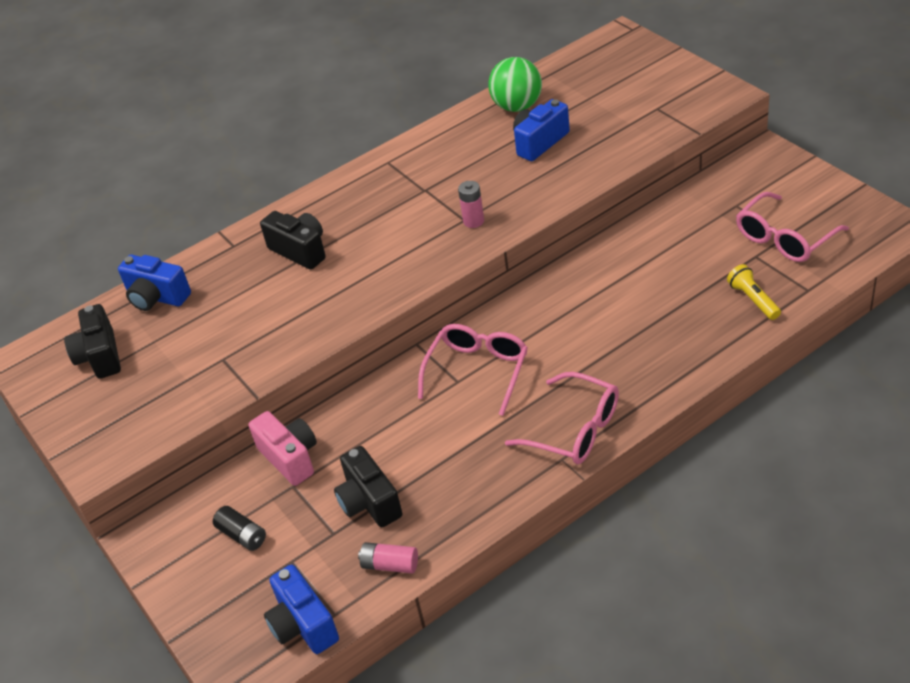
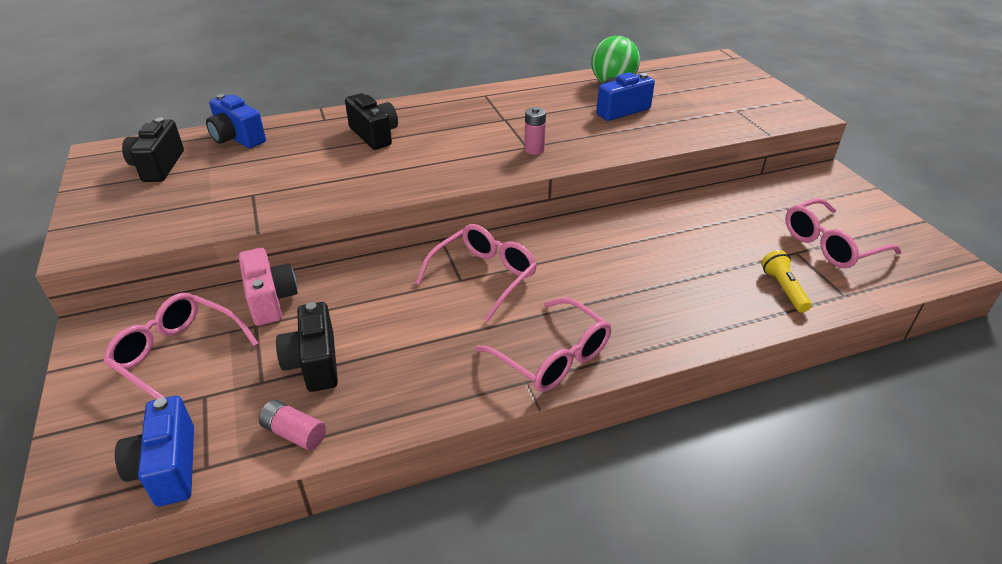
camera: 10 degrees right, 5 degrees down
(242, 535) = (179, 356): black battery -> pink glasses

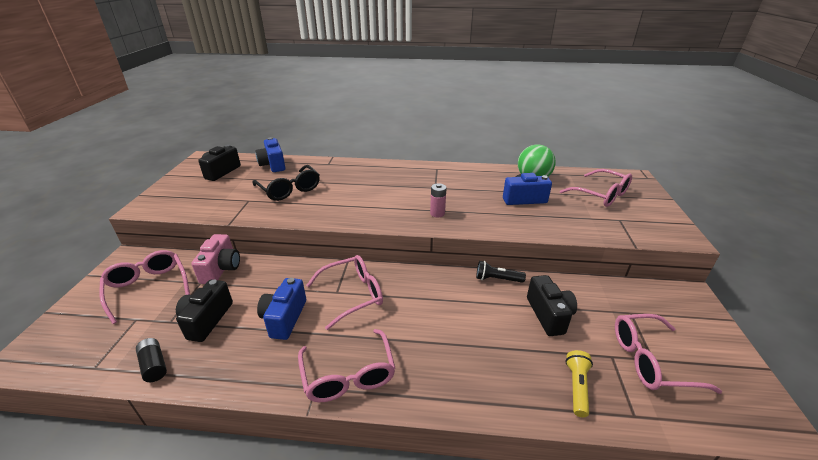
camera: 25 degrees right, 5 degrees down
(168, 467) = (78, 359): blue camera -> blue camera (284, 318)
(294, 433) = (154, 365): pink battery -> black battery
(301, 166) = (289, 189): none -> black glasses
(374, 135) = (347, 180): black camera -> black camera (549, 315)
(637, 212) = (497, 279): none -> black flashlight
(699, 87) = (600, 195): none -> pink glasses

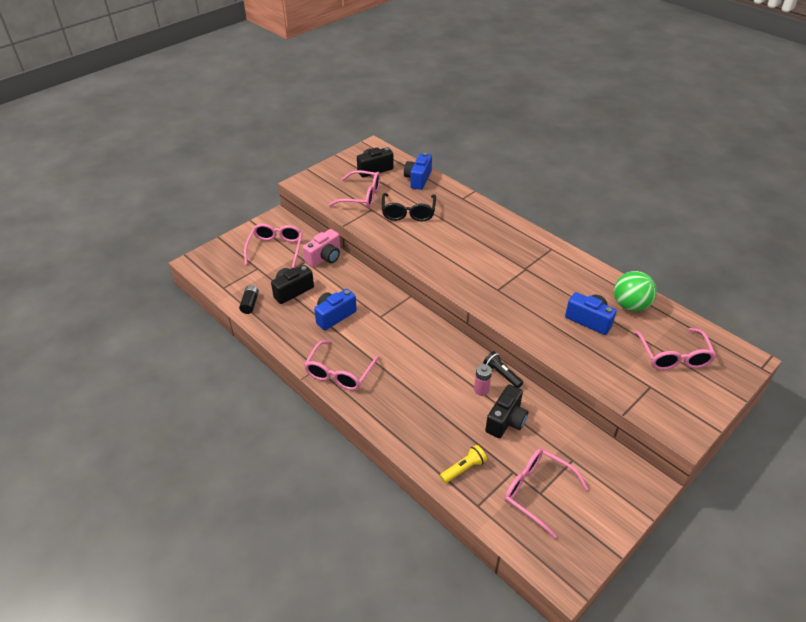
camera: 40 degrees right, 10 degrees up
(352, 295) = (388, 324): pink glasses -> pink glasses (361, 196)
(437, 213) = (496, 294): pink battery -> pink battery (481, 390)

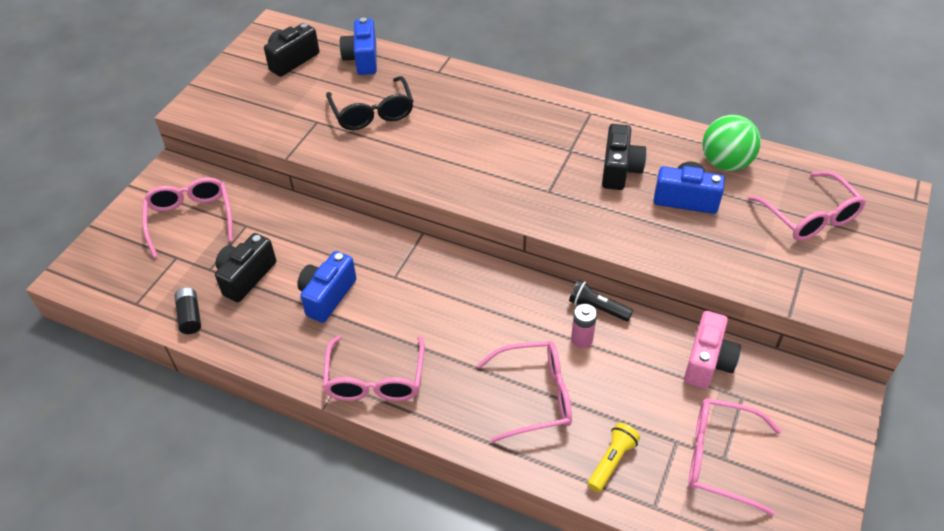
camera: 20 degrees left, 5 degrees up
(325, 257) = (272, 211): pink camera -> pink camera (707, 362)
(361, 196) = (292, 105): pink glasses -> pink glasses (534, 396)
(506, 421) = (634, 372): black camera -> black camera (619, 170)

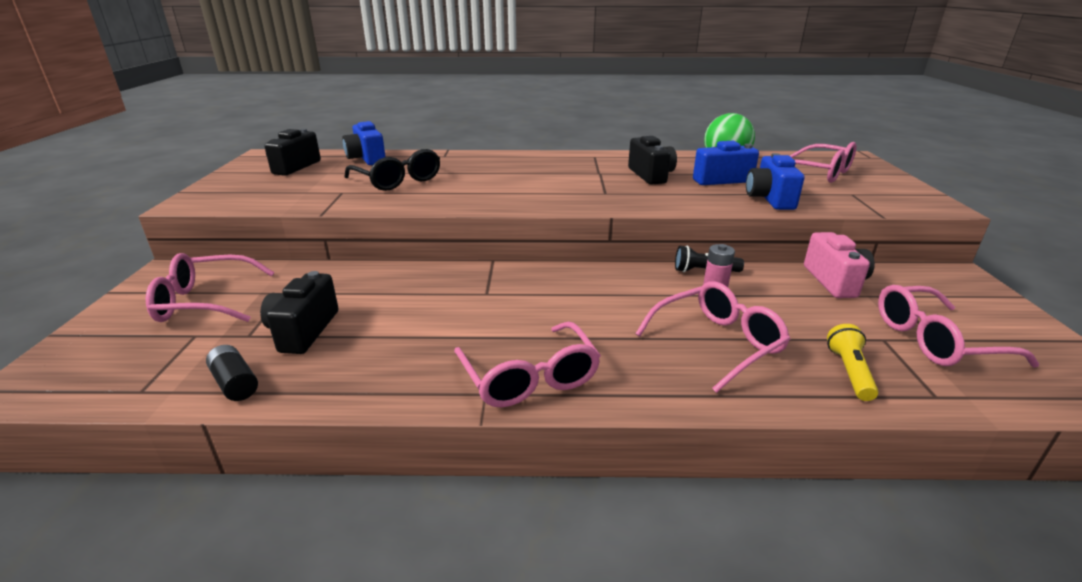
camera: 25 degrees left, 20 degrees down
(190, 219) = (206, 301): pink glasses -> pink glasses turned 60 degrees counterclockwise
(327, 296) = (419, 323): blue camera -> blue camera (769, 199)

